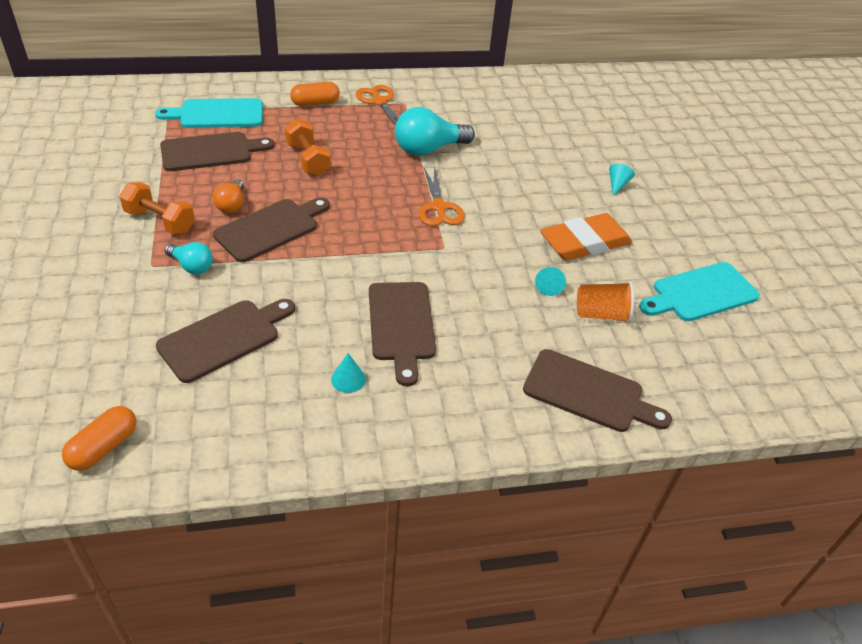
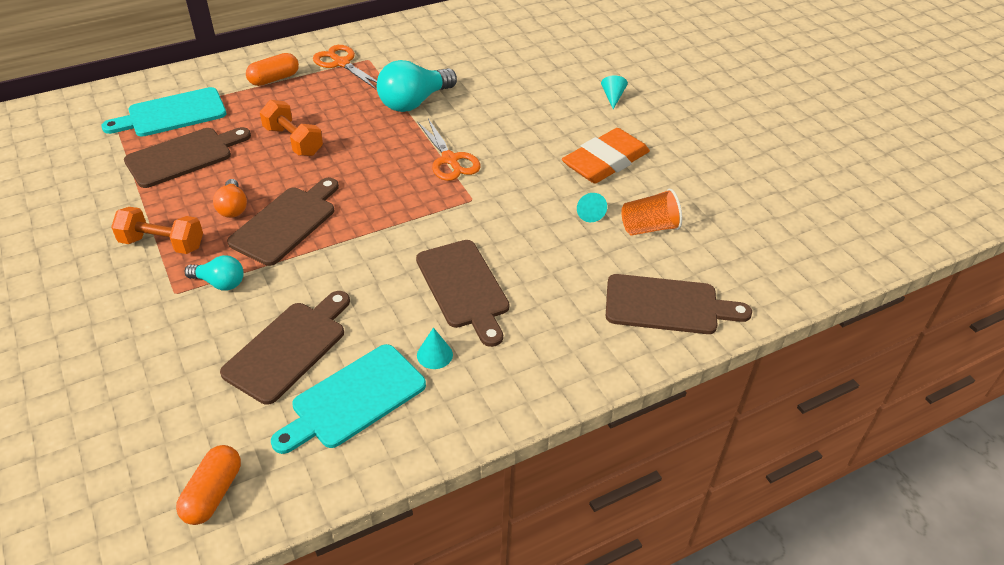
camera: 15 degrees left, 0 degrees up
(700, 293) = (730, 184): turquoise cutting board -> turquoise cutting board (353, 399)

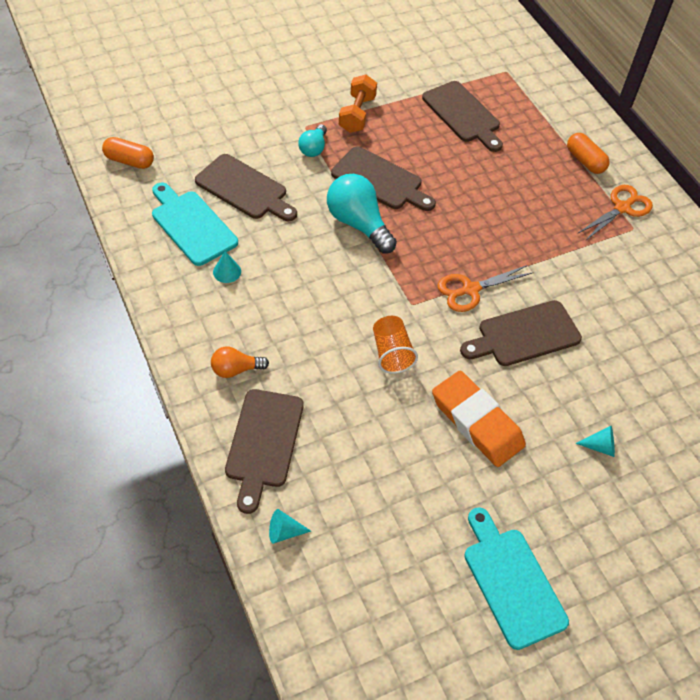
camera: 90 degrees right, 10 degrees up
(172, 114) = (520, 102): turquoise cutting board -> turquoise cutting board (511, 582)
(233, 208) = (398, 148): orange light bulb -> orange light bulb (236, 369)
(293, 141) = (489, 179): orange dumbbell -> none
(414, 102) = (562, 264): turquoise light bulb -> turquoise light bulb (358, 224)
(464, 288) = (298, 293): brown cutting board -> brown cutting board (524, 335)
(589, 213) = (393, 396): turquoise cone -> turquoise cone (284, 532)
(649, 227) = (371, 446): orange cup -> orange cup (391, 353)

